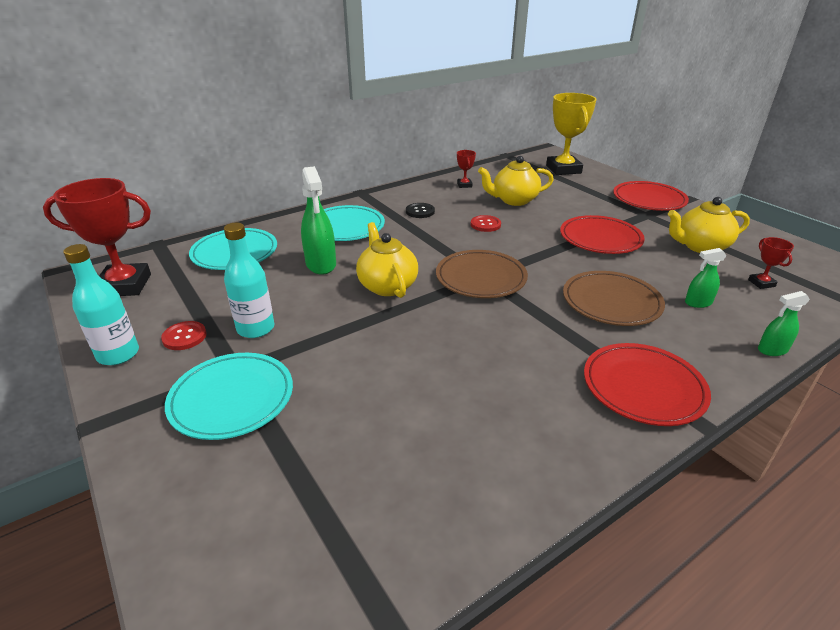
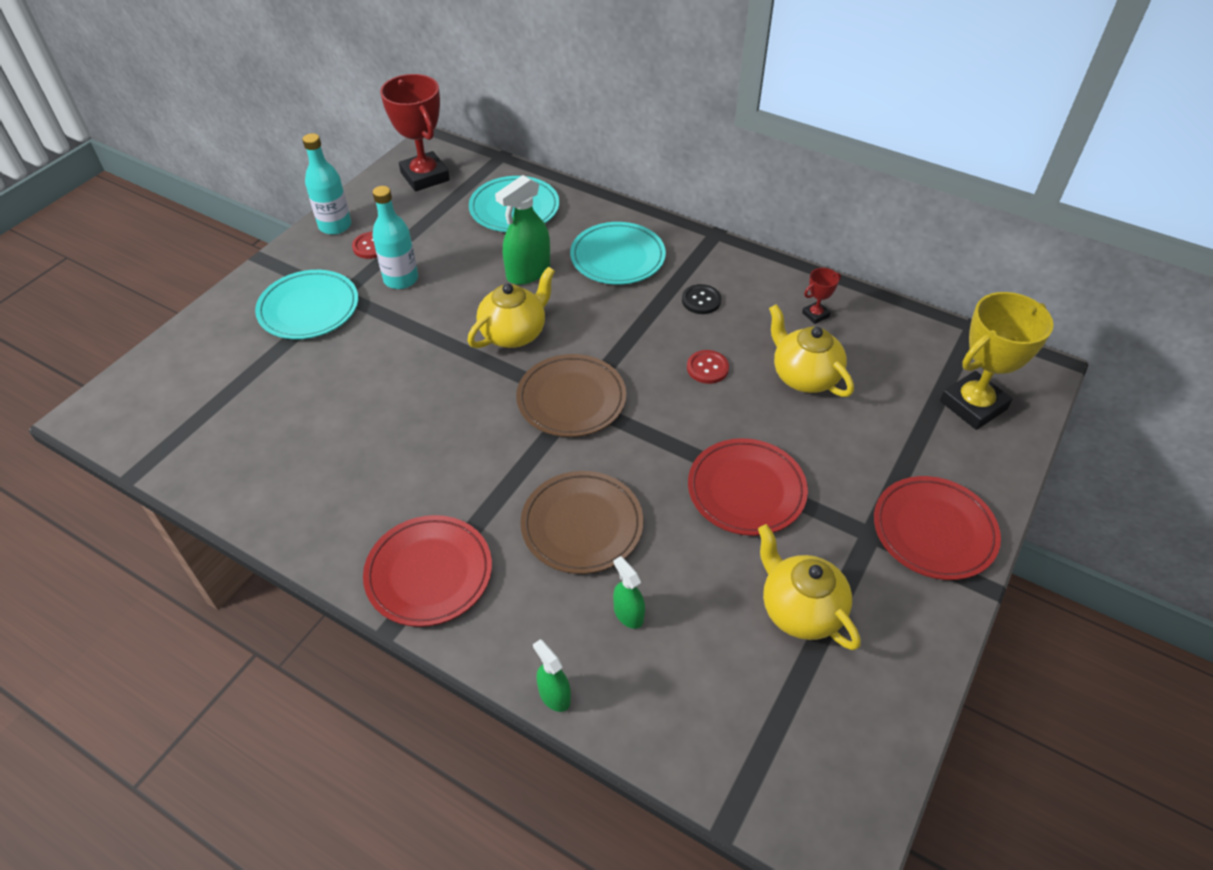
camera: 65 degrees right, 15 degrees up
(761, 283) = (727, 689): red trophy -> none

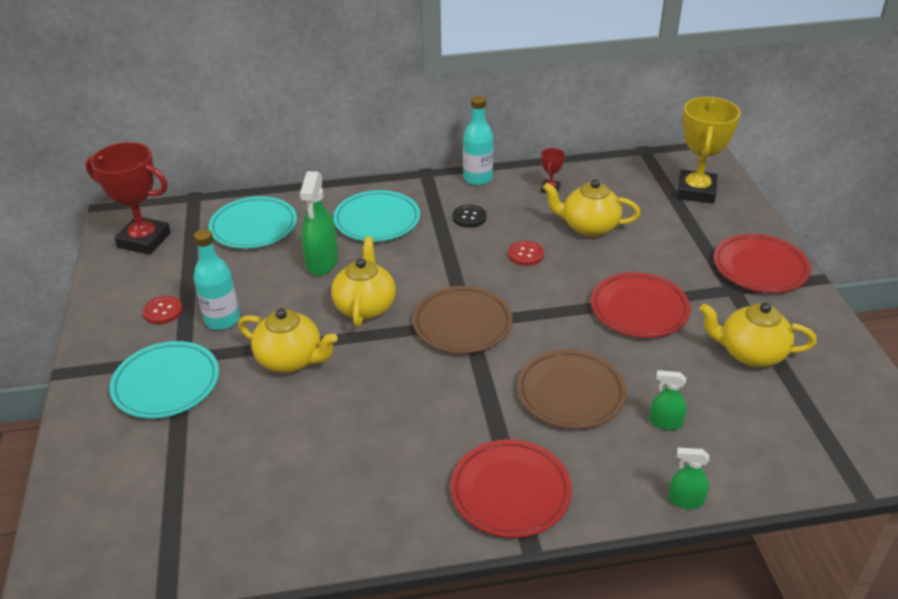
camera: 40 degrees left, 10 degrees down
(335, 226) = (107, 313): turquoise bottle -> turquoise bottle (477, 178)
(408, 344) = (291, 360): none -> yellow teapot

